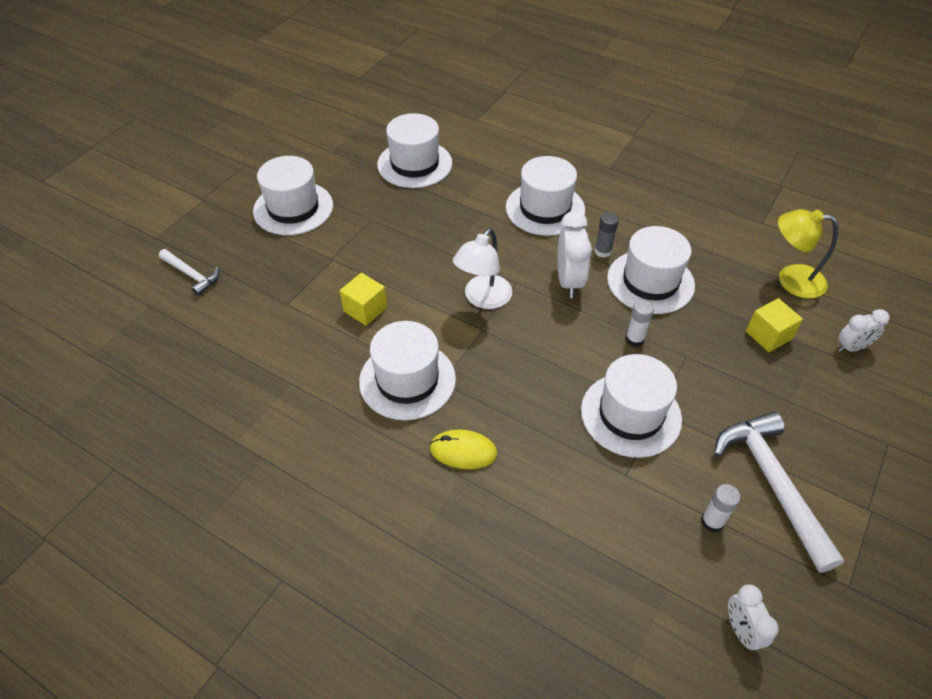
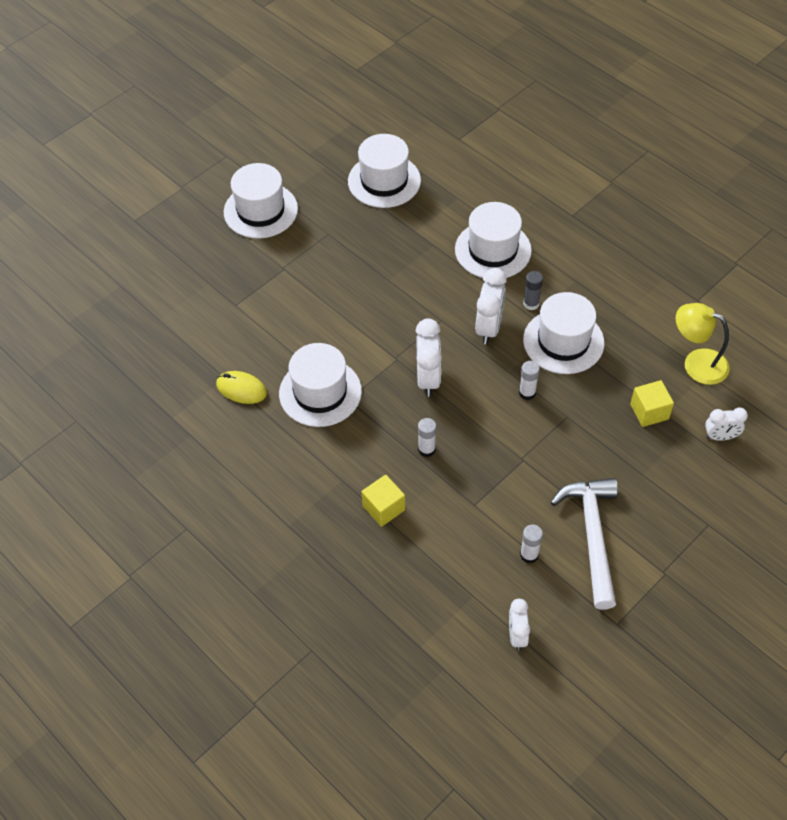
camera: 15 degrees right, 5 degrees up
(191, 275) = (160, 263): white hammer -> none
(365, 309) = (301, 322): yellow cube -> yellow cube (383, 508)
(463, 451) = (349, 460): yellow mouse -> yellow mouse (241, 389)
(483, 299) = (406, 330): white lamp -> none
(523, 344) = (428, 379): none -> white clock
(548, 421) = (426, 449): none -> white glue stick
(630, 414) = (497, 457): white hat -> none

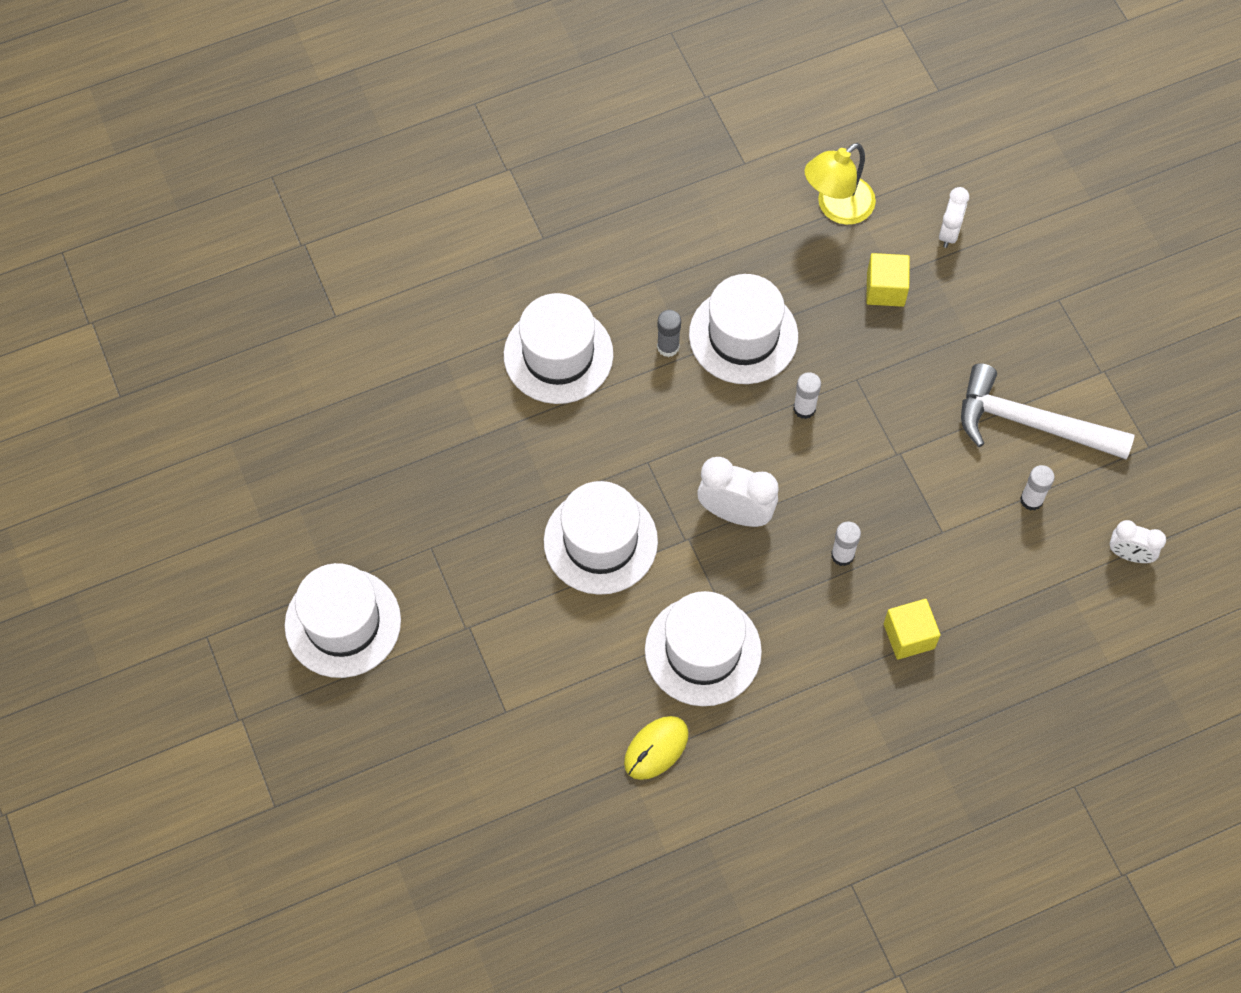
camera: 70 degrees left, 10 degrees up
(384, 181) = (367, 441): white hat -> white hat (600, 541)
(489, 328) = (685, 411): white clock -> none

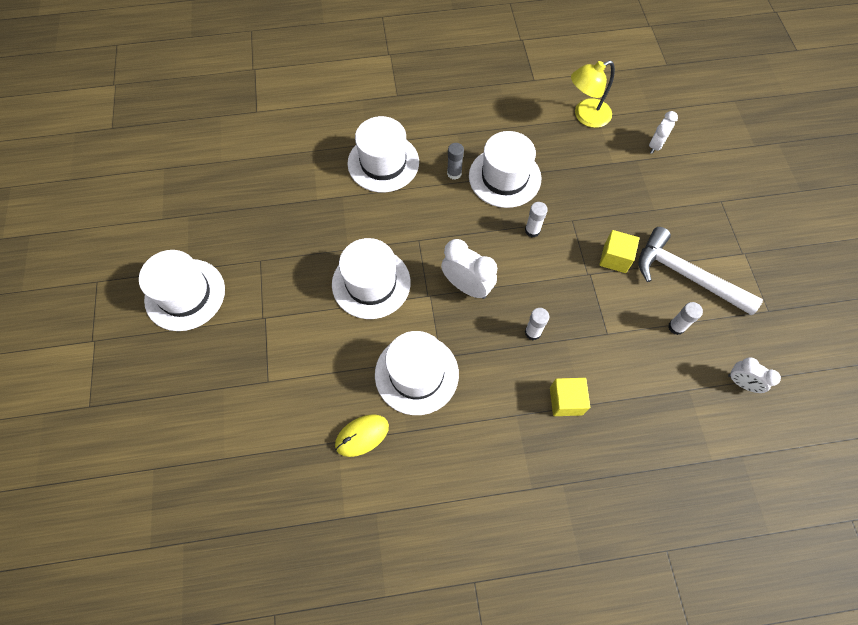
camera: 15 degrees right, 0 degrees up
(885, 289) = (605, 170): yellow cube -> yellow cube (615, 258)

